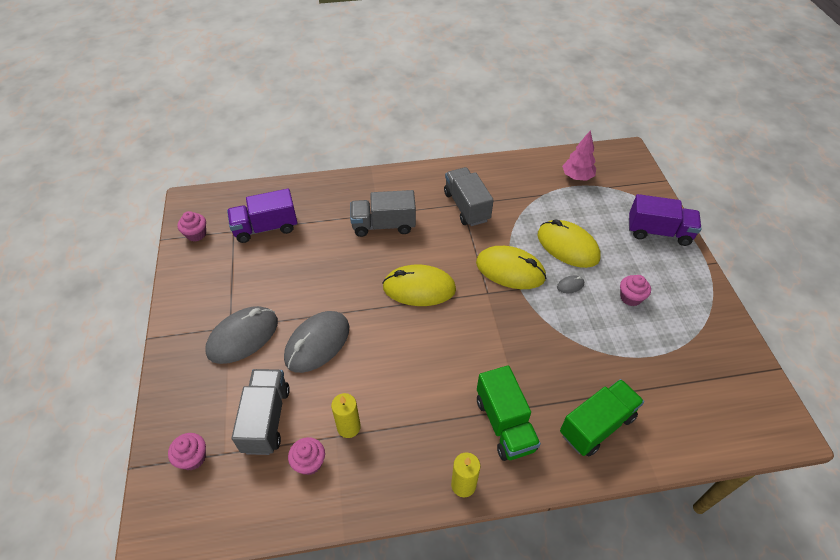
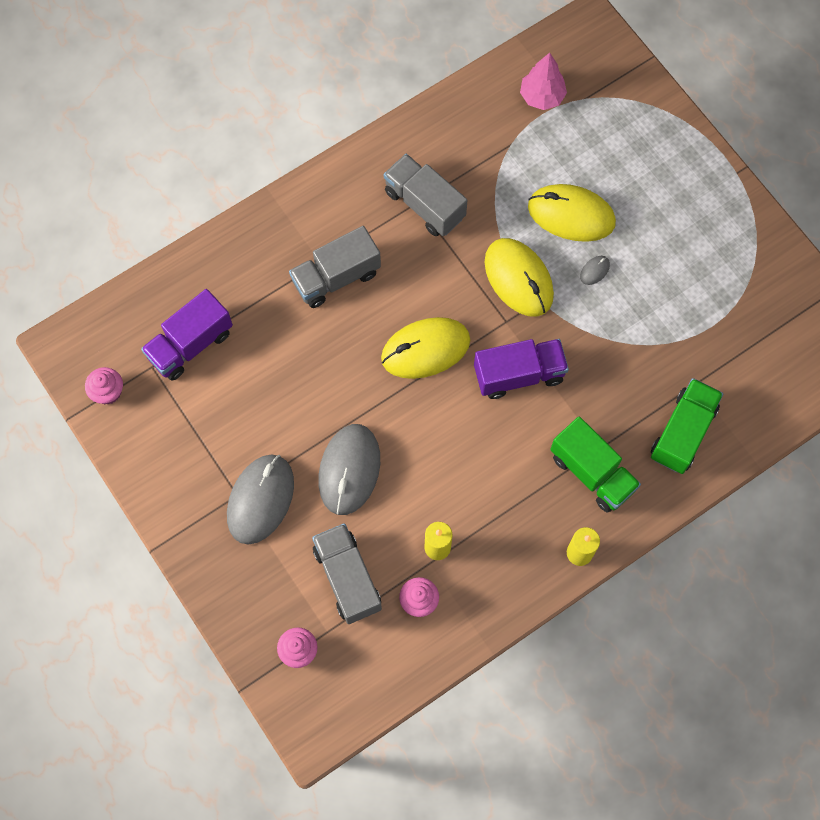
camera: 25 degrees left, 20 degrees up
(510, 270) = (518, 279): yellow mouse -> yellow mouse turned 60 degrees clockwise
(630, 297) = (666, 259): pink cupcake -> none
(658, 232) = (669, 147): purple truck -> purple truck (519, 374)

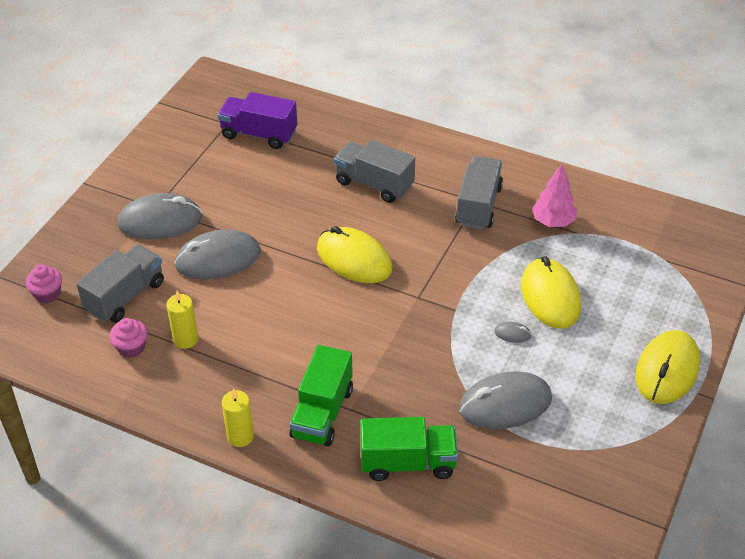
camera: 60 degrees right, 25 degrees down
(108, 392) = (192, 111): pink cupcake -> none
(518, 279) = (463, 288): yellow mouse -> yellow mouse (667, 370)
(519, 374) = (376, 325): purple truck -> none
(542, 96) = (639, 233): pink tree -> pink tree (553, 222)
(666, 323) = (505, 404): none -> grey mouse

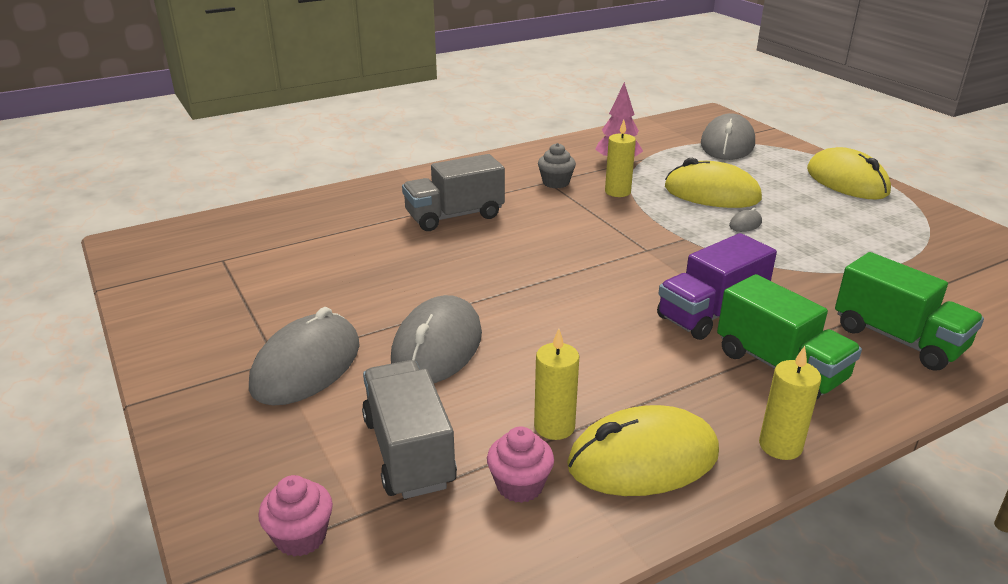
camera: 55 degrees left, 15 degrees down
(259, 134) = (275, 248): purple truck -> purple truck (711, 313)
(354, 259) = (550, 263): yellow mouse -> yellow mouse (643, 459)
(408, 463) = (897, 339): green truck -> green truck turned 105 degrees clockwise
(478, 206) = (556, 183): grey truck -> grey cupcake
(497, 244) = (617, 192): none -> yellow candle
(505, 404) = (841, 258): grey mouse -> grey mouse (727, 144)

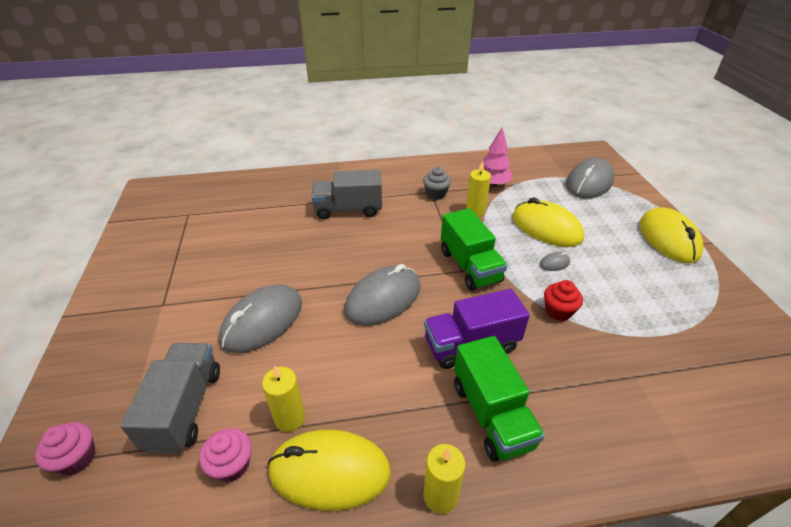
camera: 20 degrees right, 10 degrees up
(306, 366) = (176, 314): grey mouse -> grey mouse (383, 299)
(781, 265) = (558, 311): none -> red cupcake
(897, 339) = (611, 416): green truck -> green truck (469, 266)

